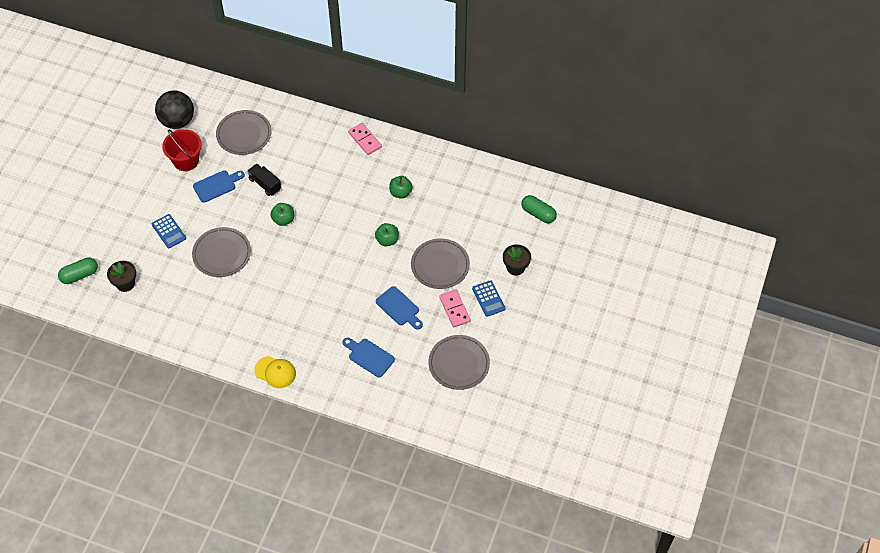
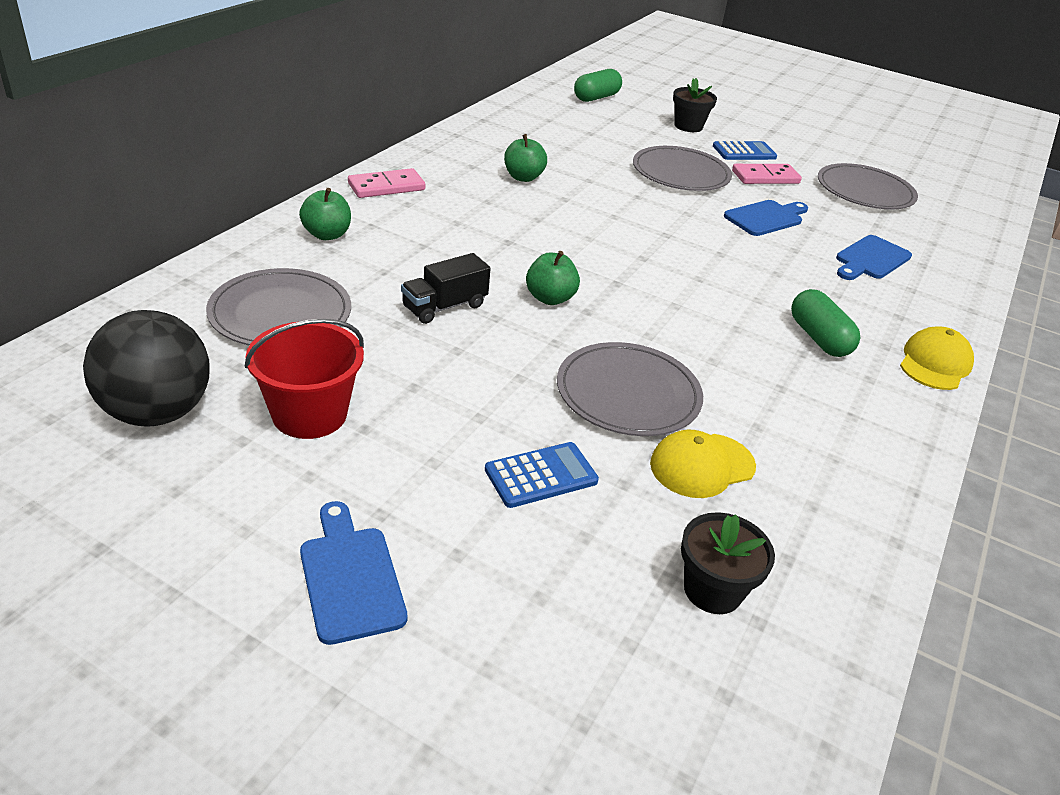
camera: 85 degrees left, 20 degrees down
(79, 275) = (676, 713): green capsule -> green capsule (818, 338)
(184, 279) = (702, 465): none -> yellow cap
(216, 185) = (418, 374): blue cutting board -> blue cutting board (350, 577)
(387, 240) = (623, 204): green apple -> green apple (327, 235)

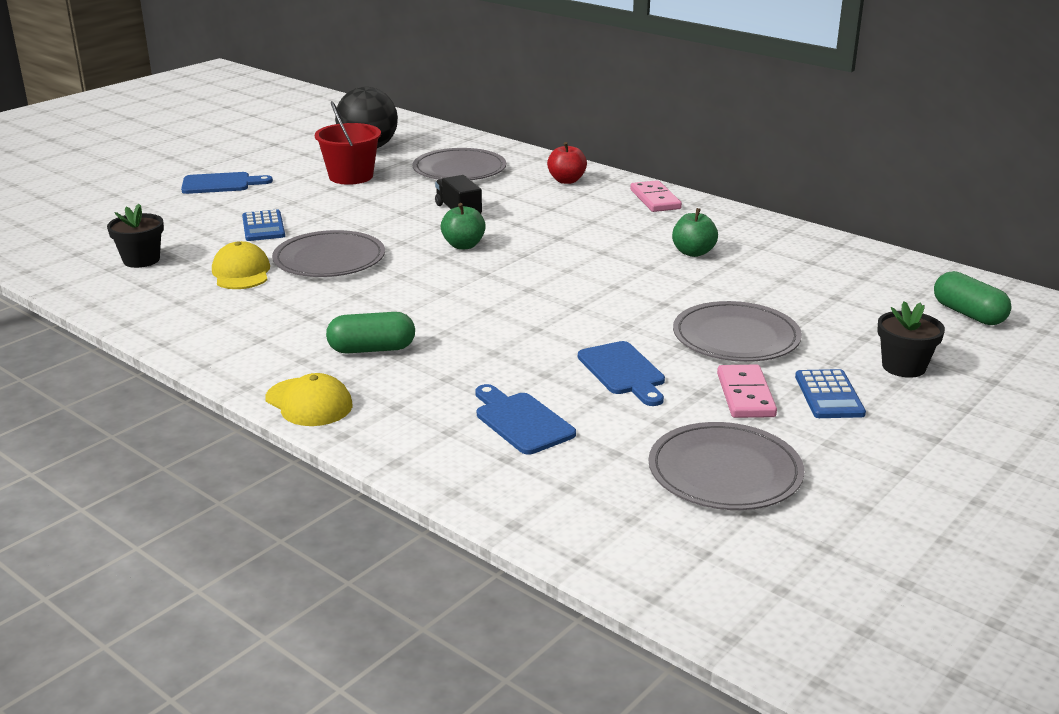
camera: 105 degrees right, 10 degrees down
(327, 235) = (566, 180): green apple -> red apple

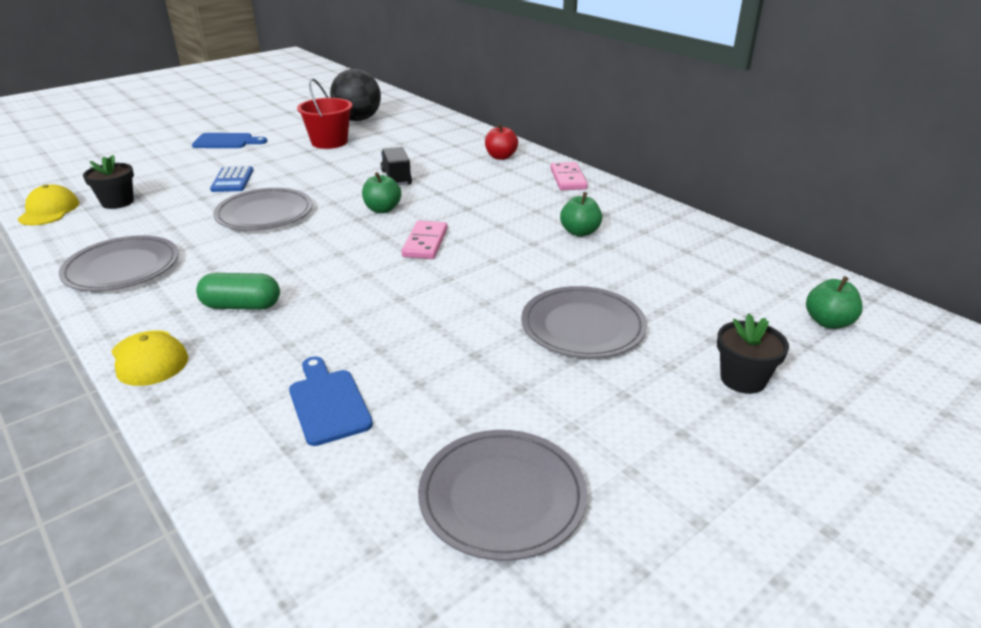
camera: 10 degrees right, 5 degrees up
(241, 272) = (186, 220): yellow cap -> yellow cap (49, 211)
(459, 169) = (418, 142): grey plate -> grey plate (122, 268)
(623, 371) = (456, 354): blue cutting board -> none
(745, 395) = (565, 396): pink domino -> pink domino (425, 243)
(829, 395) = (652, 406): blue calculator -> none
(968, 314) = (828, 322): green capsule -> green apple

